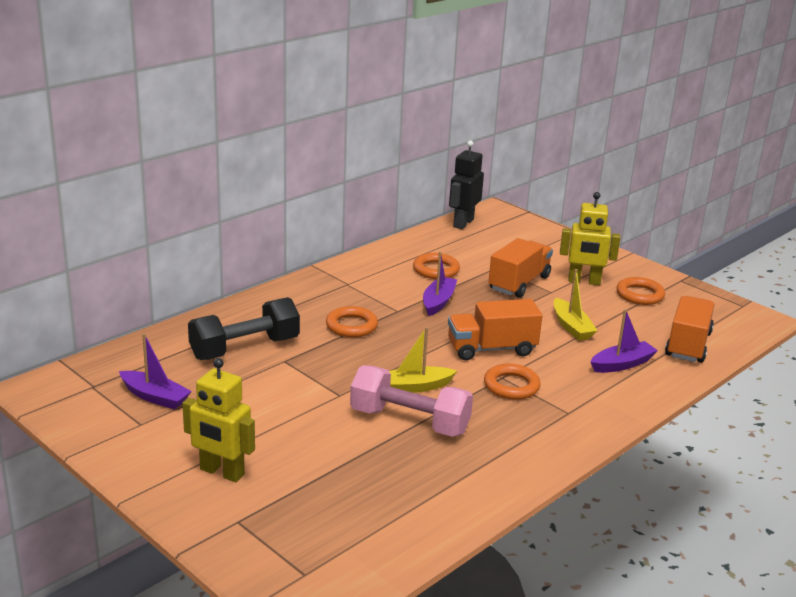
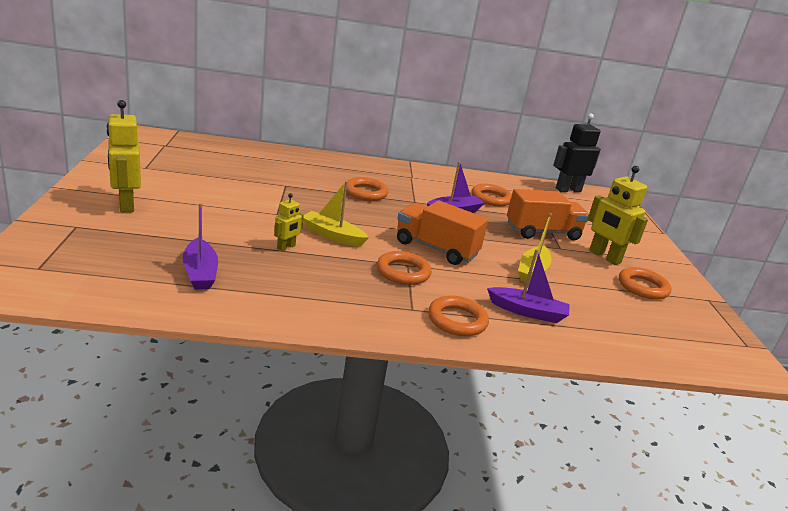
camera: 40 degrees right, 0 degrees up
(155, 397) = (180, 163): purple boat -> purple boat (200, 273)
(245, 348) = (277, 170): black dumbbell -> none
(409, 421) = (286, 247): pink dumbbell -> yellow robot
(603, 401) = (457, 320): none -> orange ring
(687, 345) = (623, 336): orange truck -> none

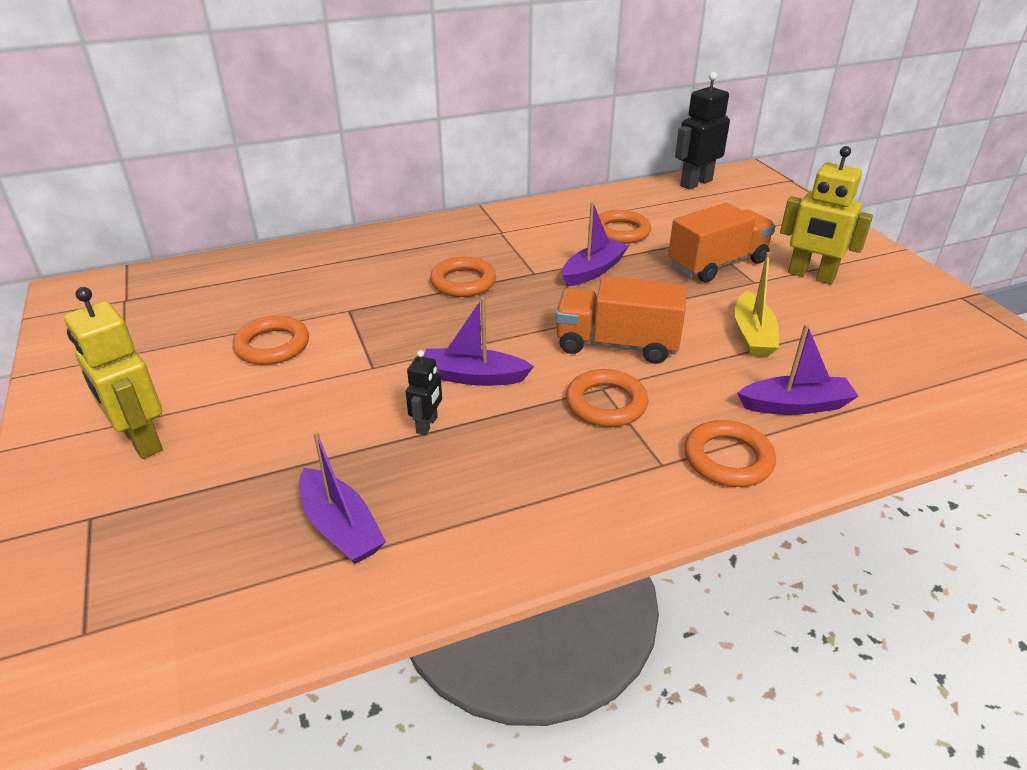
camera: 15 degrees left, 10 degrees up
(286, 247) = (427, 425): yellow robot -> black robot
(332, 235) = (473, 377): yellow boat -> purple boat
(642, 287) = (884, 307): orange ring -> orange ring (272, 345)

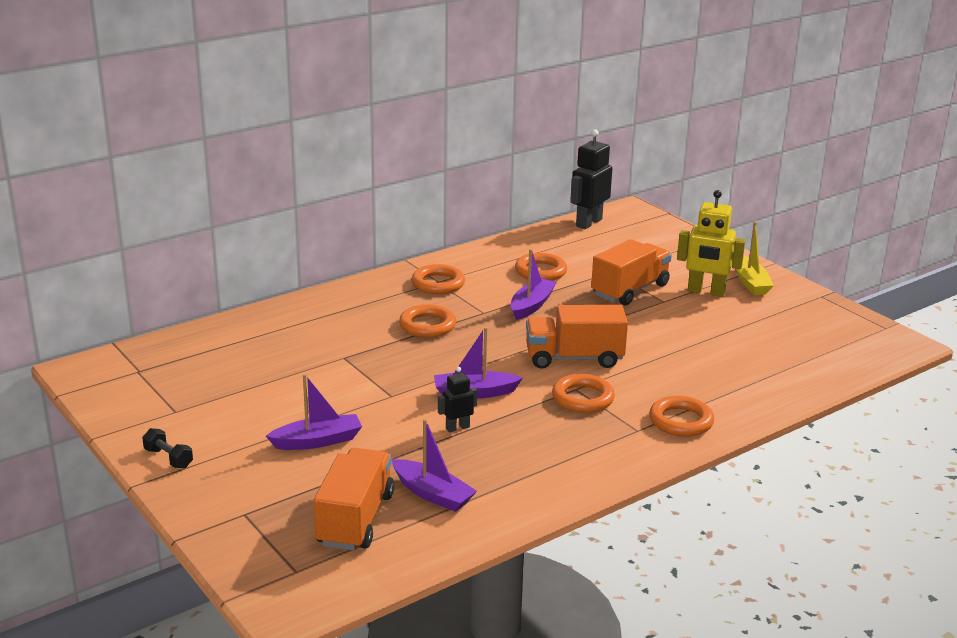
camera: 15 degrees left, 10 degrees down
(67, 417) = (168, 458): none -> black dumbbell
(141, 440) = (242, 465): yellow robot -> none
(217, 553) = (355, 519): none -> orange truck
(272, 345) = (298, 390): orange ring -> orange ring (438, 284)
(427, 425) = (457, 427): black robot -> black robot turned 120 degrees counterclockwise
(752, 335) = (673, 340): yellow boat -> yellow boat (750, 282)
(795, 405) = (717, 383): purple boat -> purple boat (317, 441)

